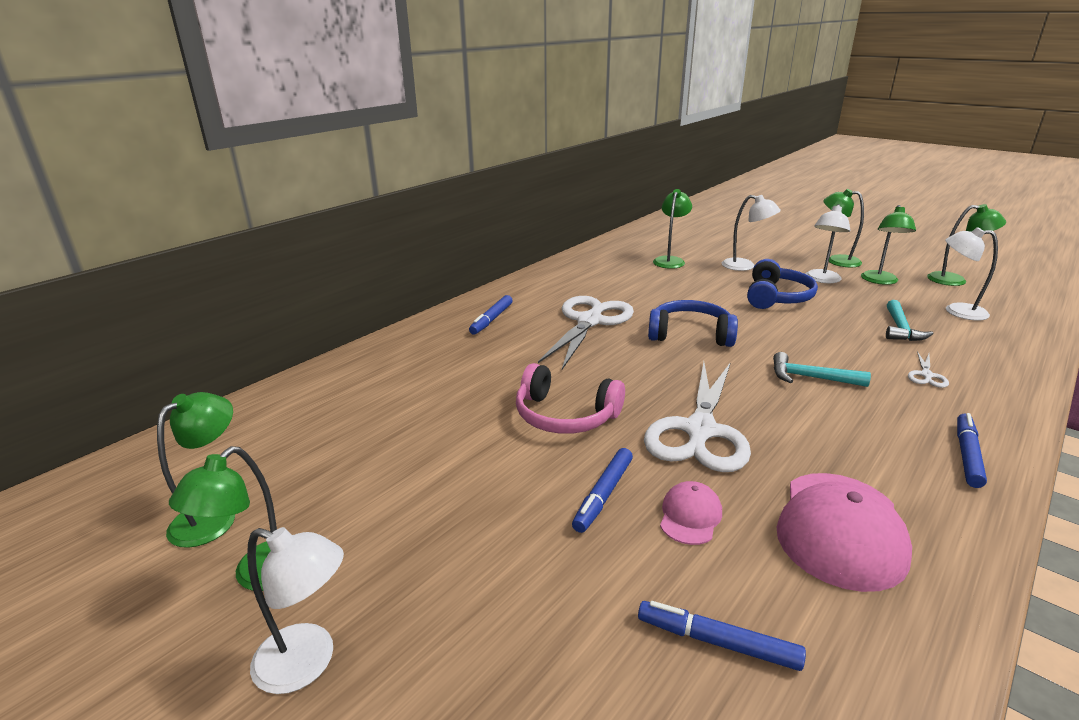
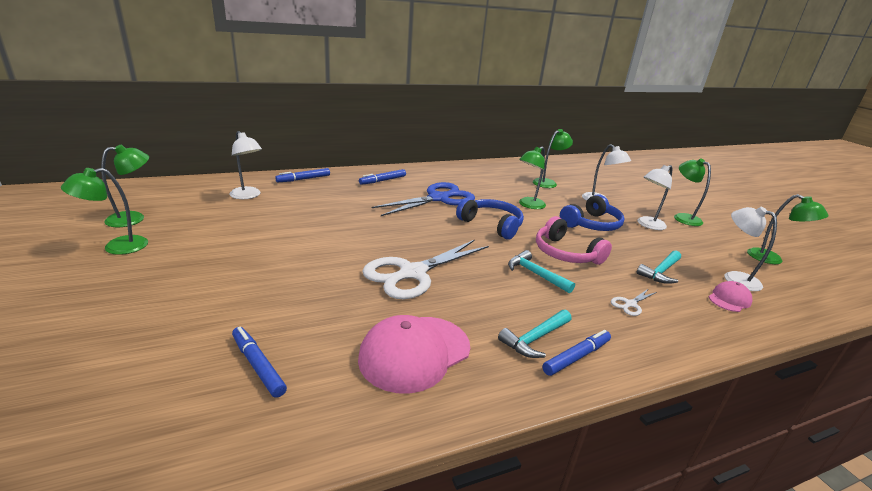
camera: 25 degrees right, 0 degrees up
(308, 663) = (86, 286): white lamp -> white lamp (248, 196)
(565, 416) = (348, 238): pink headphones -> pink headphones (565, 253)
(590, 321) = (438, 199): white scissors -> blue scissors
(603, 495) = (308, 280): blue marker -> blue marker (303, 179)
(690, 516) = (338, 308): pink cap -> pink cap (729, 299)
(880, 281) = (698, 240): green lamp -> green lamp (528, 205)
(911, 453) = (535, 339): none -> turquoise hammer

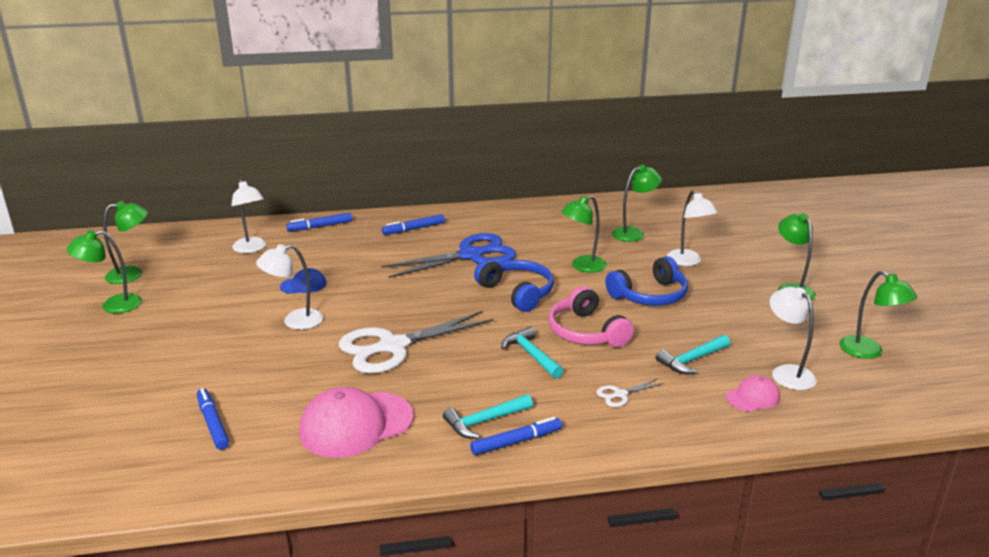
camera: 15 degrees right, 0 degrees up
(307, 224) = (303, 285): none -> blue cap
(647, 225) = (729, 298): white lamp -> white lamp (294, 321)

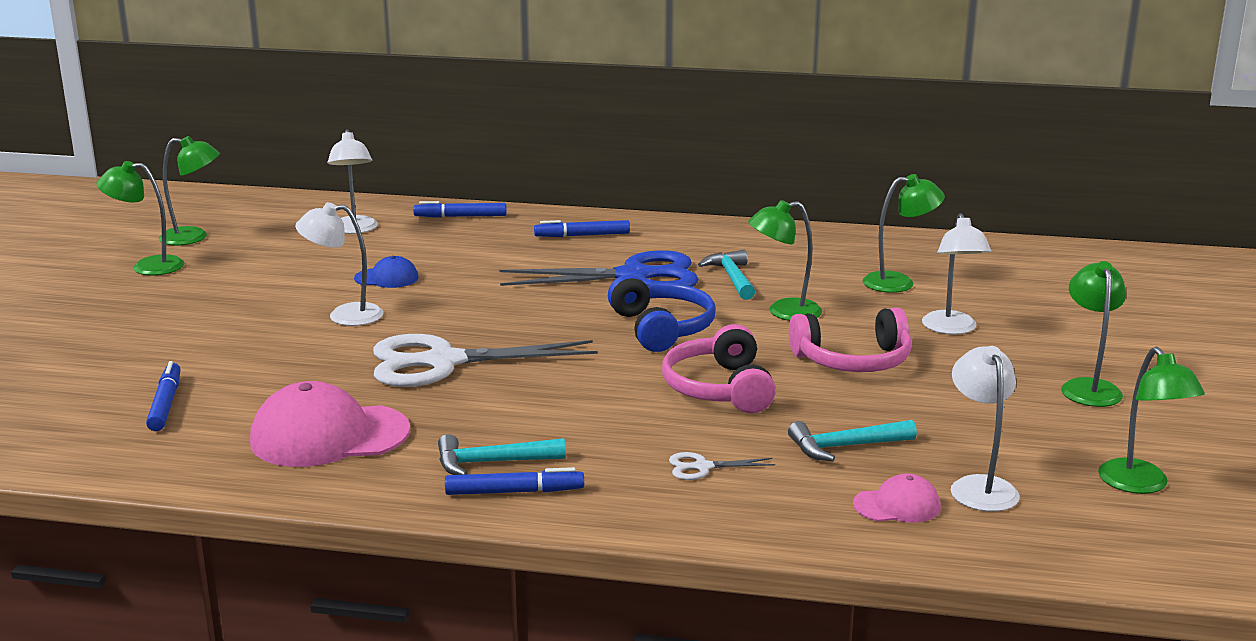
camera: 20 degrees right, 5 degrees down
(531, 355) = (618, 401): turquoise hammer -> turquoise hammer (732, 278)
(649, 295) = (853, 361): blue headphones -> pink headphones

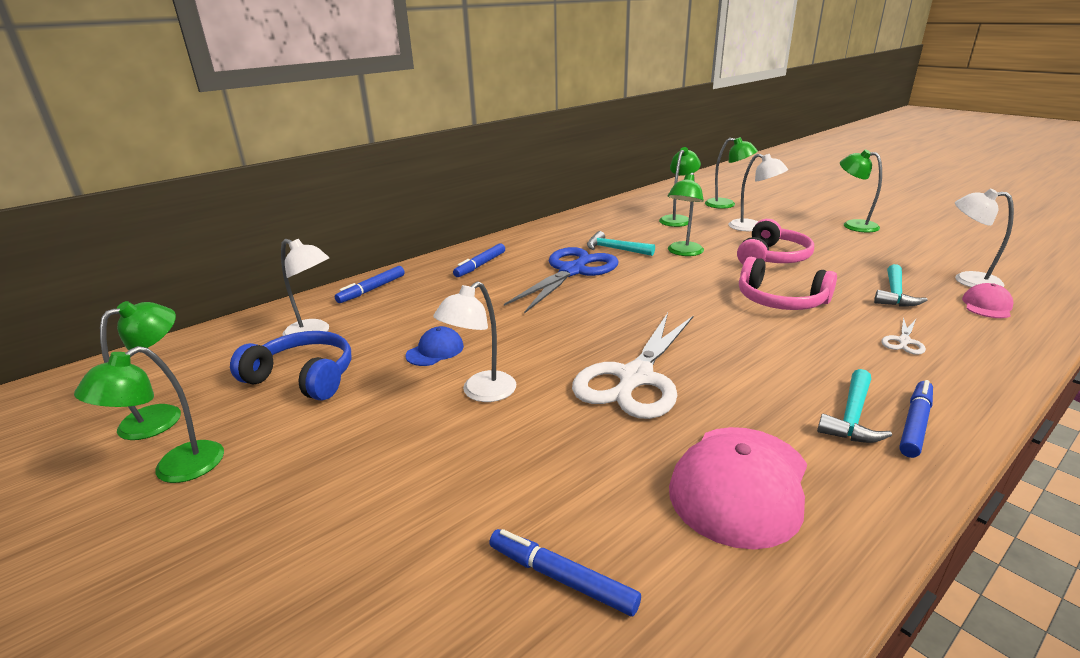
camera: 50 degrees left, 5 degrees up
(662, 328) = (666, 288): blue headphones -> blue headphones (303, 377)
(1140, 485) = (979, 249): green lamp -> green lamp (726, 205)

